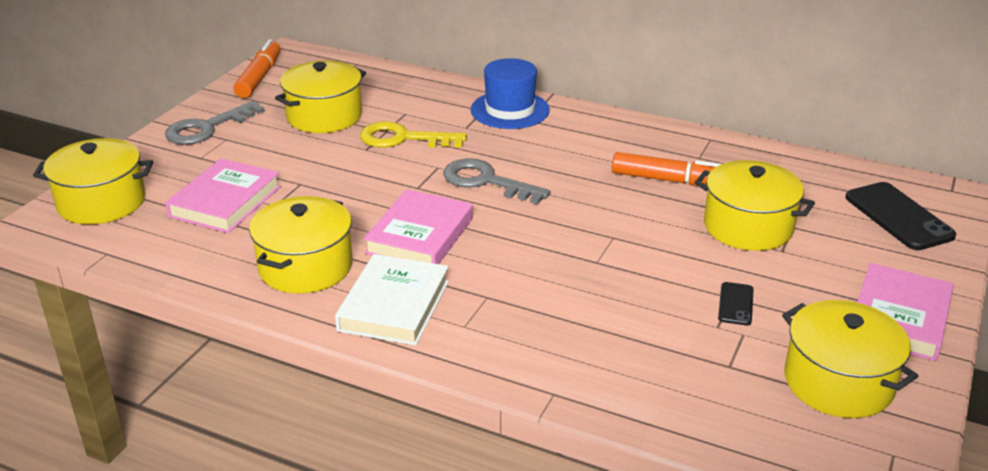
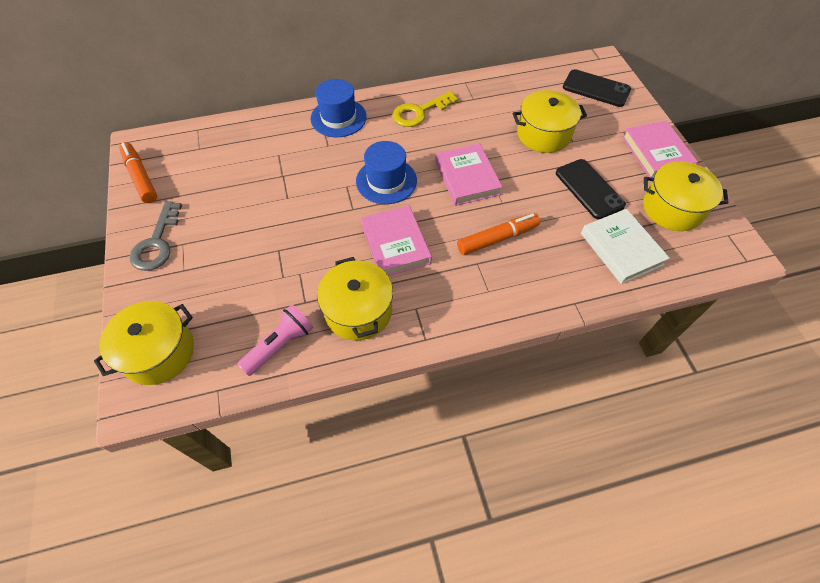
camera: 40 degrees left, 25 degrees up
(200, 252) = (280, 345): none -> pink flashlight
(225, 201) = (247, 295): pink book -> pink book (467, 178)
(324, 116) = (228, 186): yellow pot -> none
(394, 305) = (439, 303): white book -> white book (621, 249)
(403, 138) = (301, 176): yellow key -> yellow key (419, 112)
(486, 181) = (386, 181): grey key -> blue hat
(669, 180) = (476, 124): orange marker -> orange marker (497, 238)
(735, 304) = (589, 189): black phone -> black phone, size x1.93

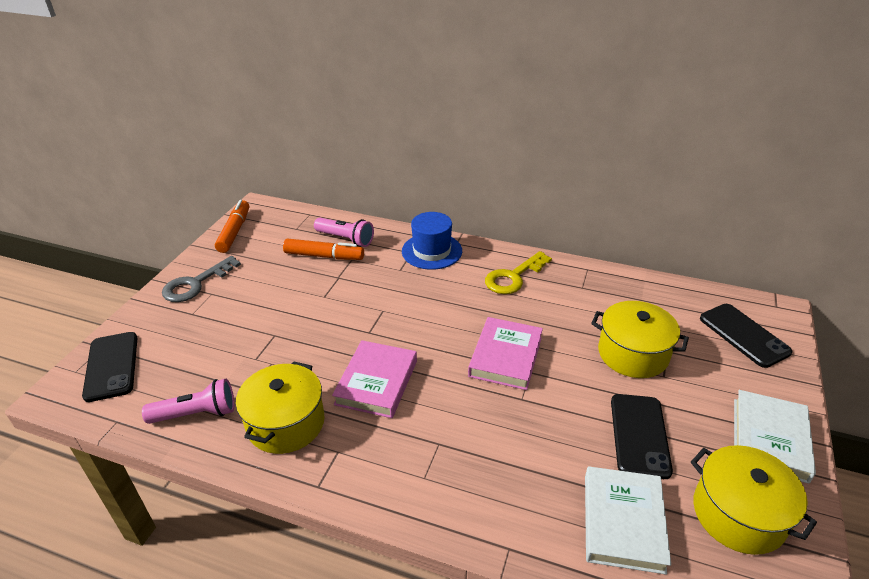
camera: 35 degrees right, 20 degrees down
(159, 352) = (111, 366): yellow pot -> black phone
(255, 138) = (346, 239): none -> pink flashlight
(386, 181) = (423, 322): blue hat -> none
(419, 112) = (513, 277): yellow key -> yellow key turned 45 degrees counterclockwise
(497, 238) = (483, 431): orange marker -> orange marker (324, 256)
(656, 153) = (769, 439): pink book -> white book

